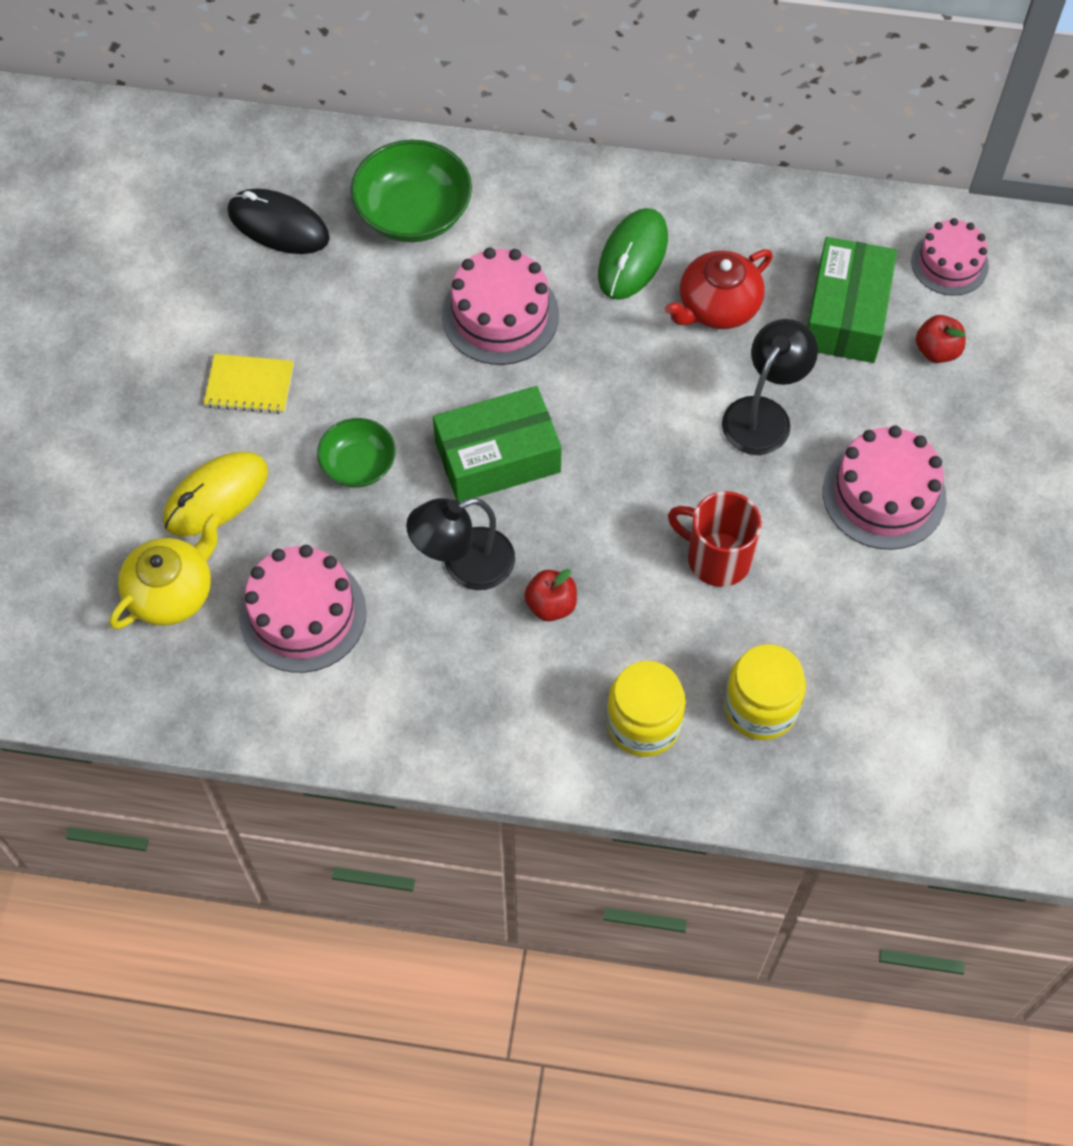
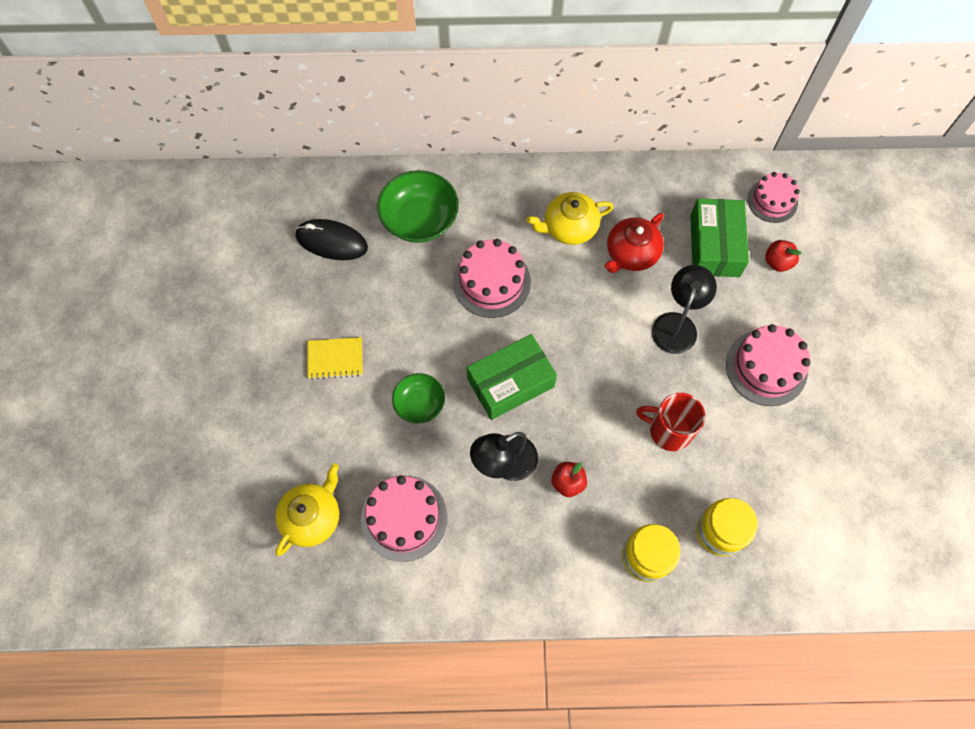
camera: 10 degrees left, 5 degrees up
(216, 496) = (328, 442): yellow mouse -> none
(632, 257) = (569, 227): green mouse -> yellow teapot

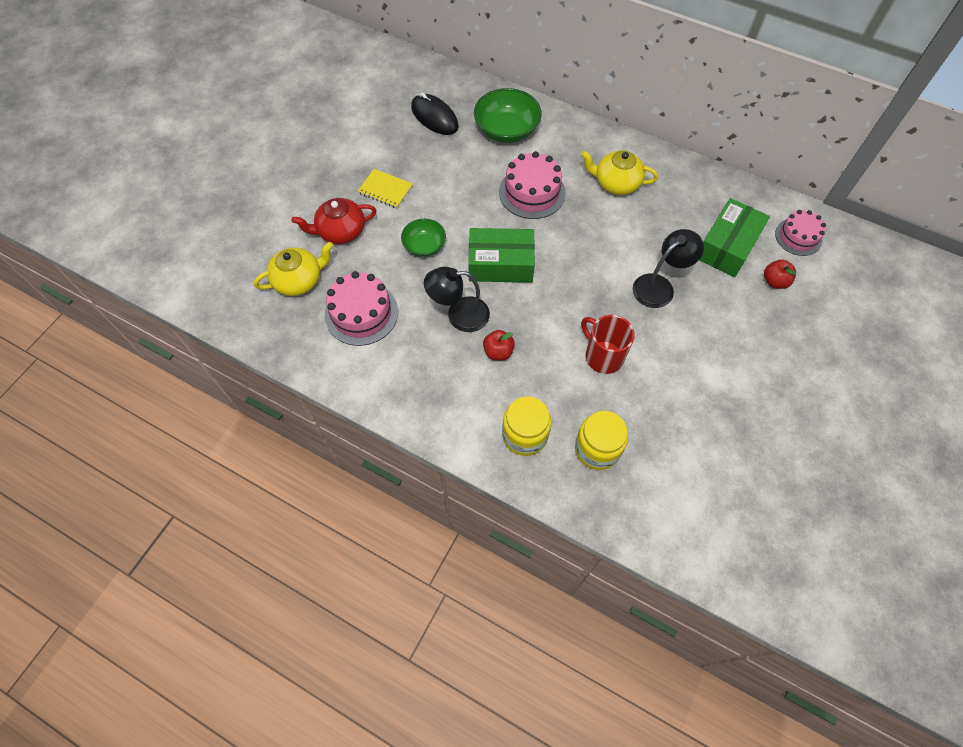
camera: 30 degrees right, 5 degrees down
(631, 254) = (654, 222): red teapot -> red teapot (340, 231)
(766, 367) = (715, 351): pink cake -> none

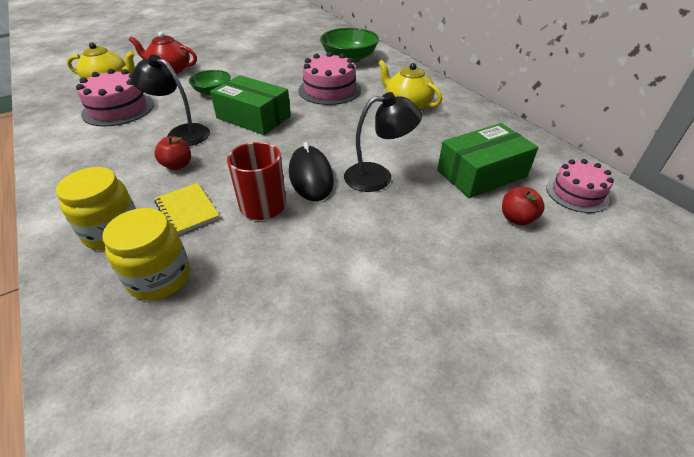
camera: 30 degrees right, 20 degrees down
(385, 189) = (227, 61): yellow notebook -> yellow notebook (187, 210)
(434, 117) = (305, 42): black mouse -> black mouse (311, 176)

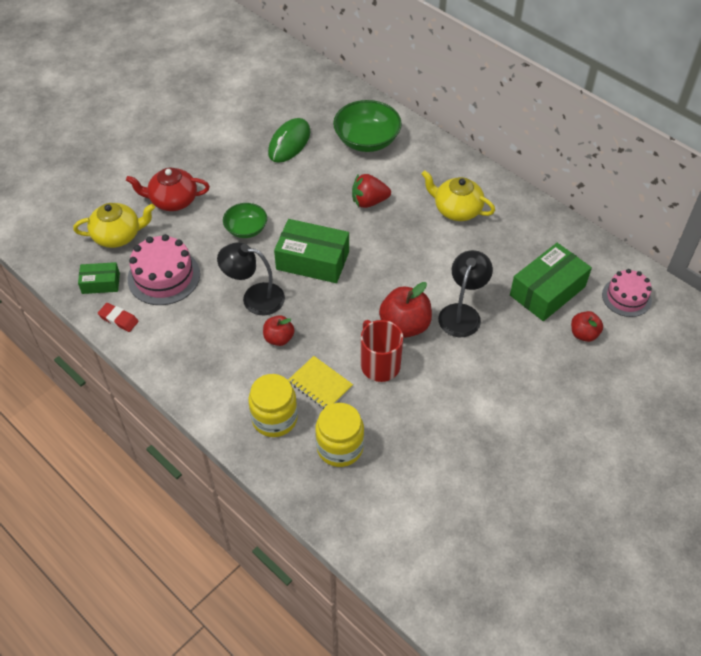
camera: 15 degrees left, 10 degrees up
(52, 129) = (118, 319): none -> red eraser
(64, 105) = (101, 283): none -> green box
(286, 53) = (289, 143): none -> green mouse
(311, 176) = (405, 325): black mouse -> red apple
(329, 90) = (369, 202): pink cake -> red strawberry
(378, 176) = (462, 313): black lamp -> black lamp turned 45 degrees counterclockwise

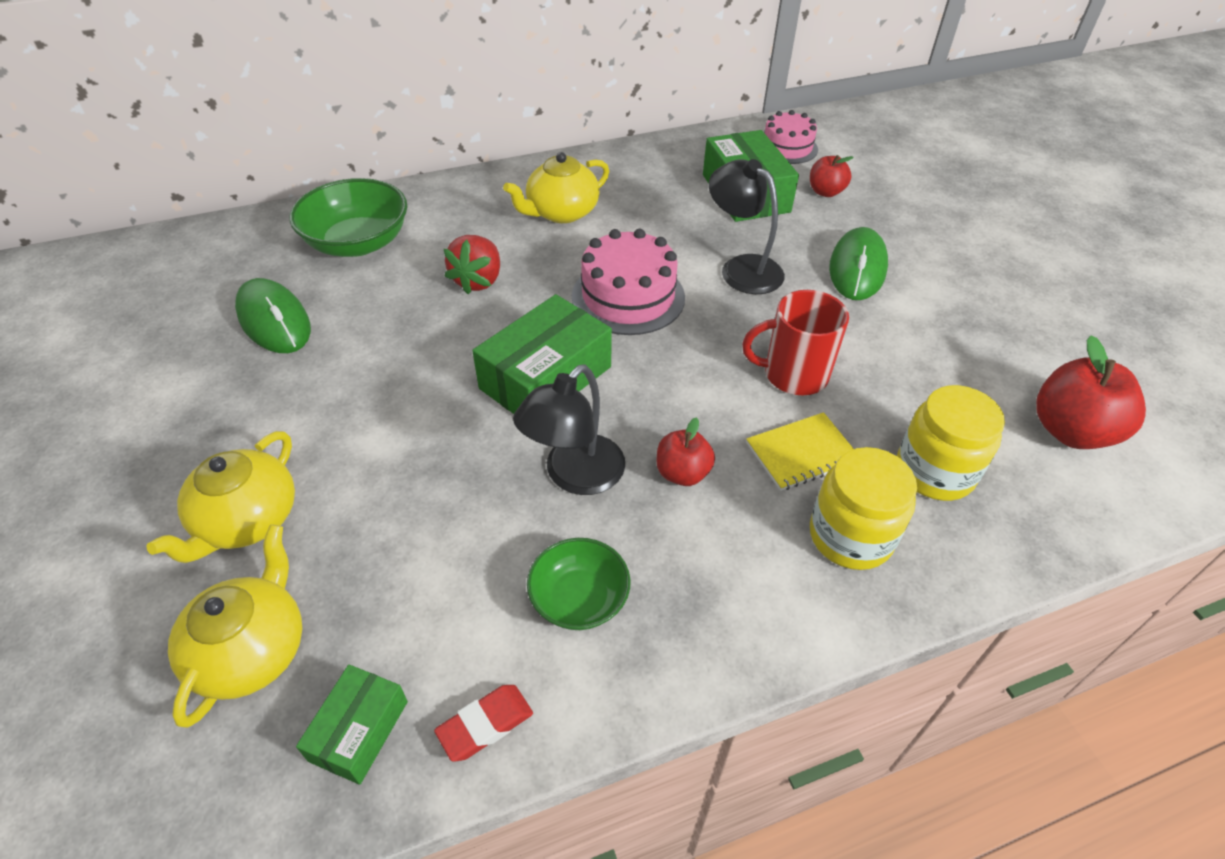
camera: 65 degrees left, 5 degrees down
(164, 276) = (428, 600): pink cake -> pink cake (628, 297)
(173, 200) = (247, 520): red teapot -> yellow teapot
(246, 229) = (412, 436): green bowl -> green bowl (579, 599)
(405, 325) = (734, 325): red apple -> red apple (1070, 431)
(504, 372) = (857, 268): none -> green mouse

